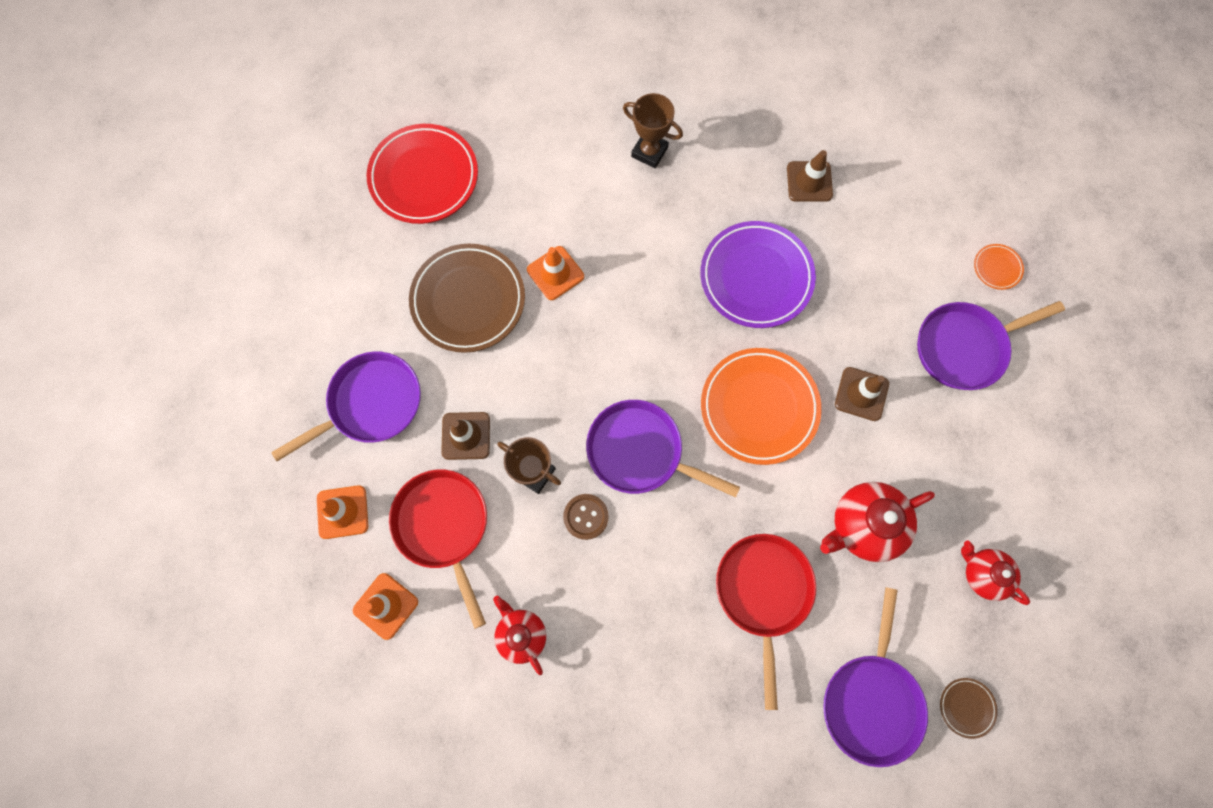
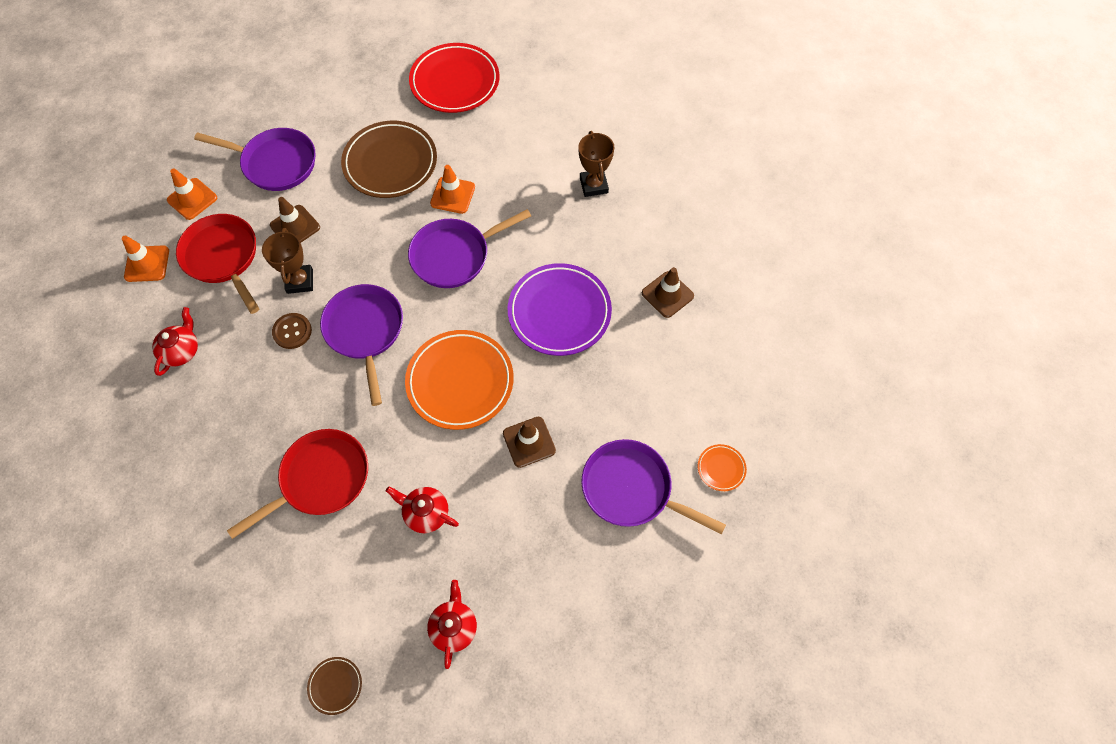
camera: 50 degrees right, 10 degrees down
(444, 527) = (223, 258): red pan -> red pan turned 60 degrees counterclockwise
(864, 525) = (426, 513): red teapot -> red teapot, size x0.64
(871, 699) = (292, 609): purple pan -> purple pan (455, 255)

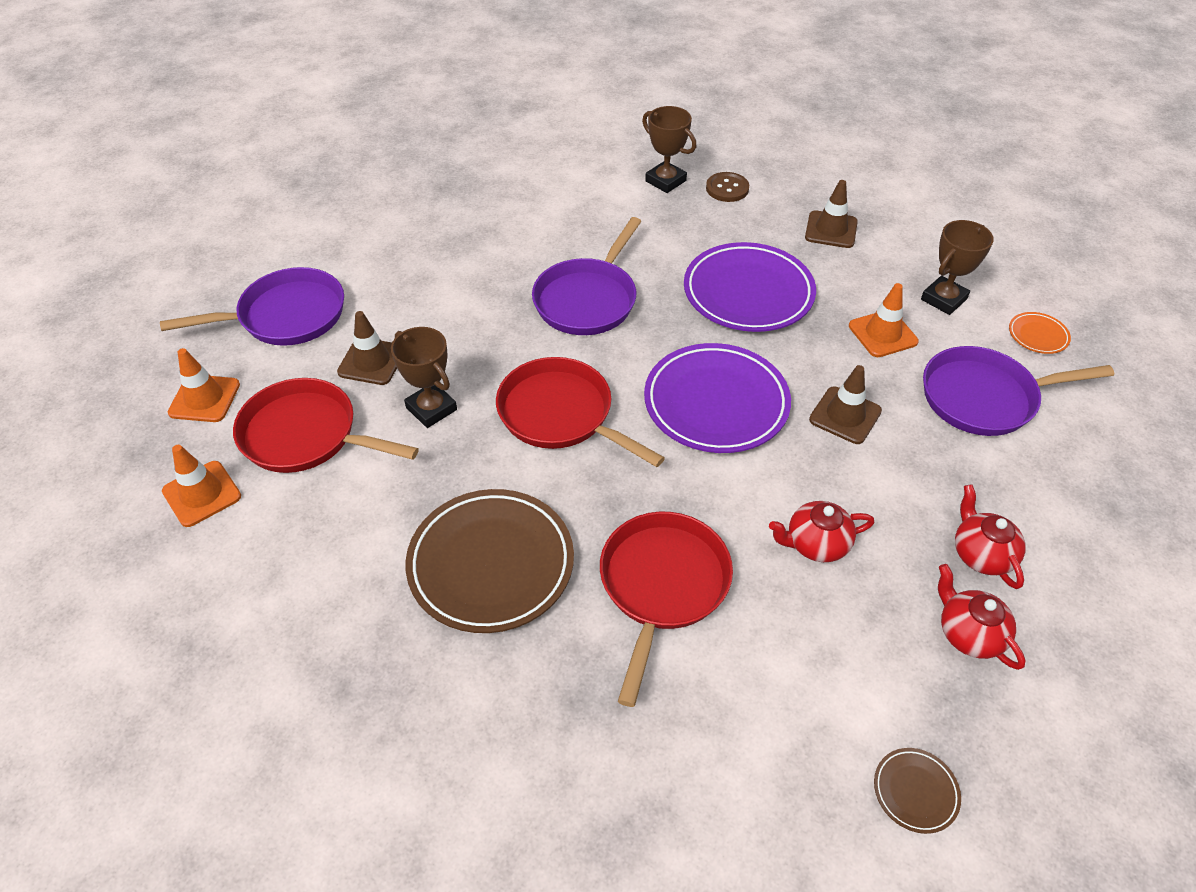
camera: 35 degrees left, 15 degrees down
(182, 351) = (343, 558): red teapot -> red teapot (981, 554)
(292, 331) = (472, 461): brown button -> brown button (727, 188)
(365, 332) = (561, 415): purple pan -> red pan
(390, 163) = (429, 255): brown plate -> brown plate (491, 564)
(452, 195) = (529, 251): orange traffic cone -> orange traffic cone (882, 334)
(455, 82) = (431, 162): red plate -> none
(460, 382) = (716, 403): orange plate -> purple plate
(686, 399) = (943, 299): none -> brown trophy

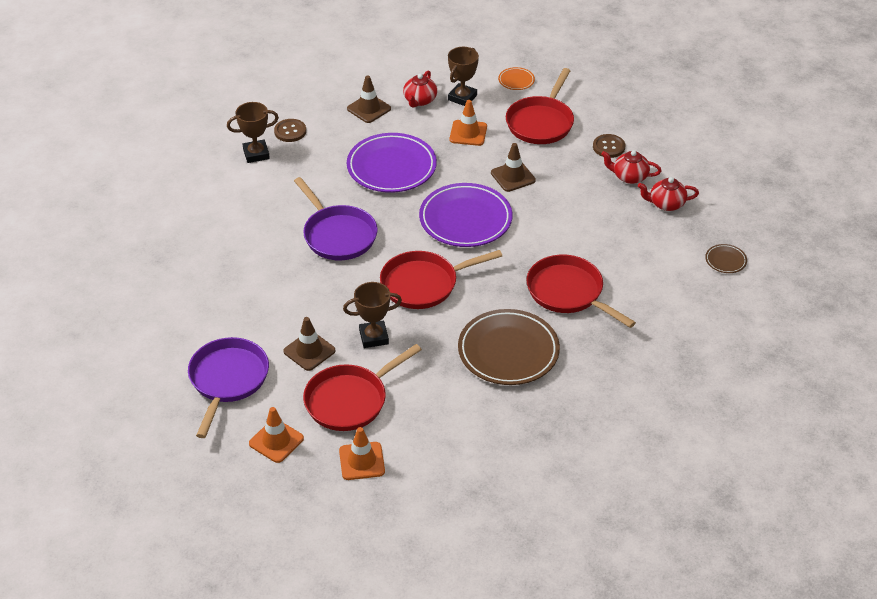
camera: 60 degrees left, 5 degrees down
(816, 544) = (583, 227): red teapot -> red teapot (420, 100)
(943, 299) = (462, 97): brown trophy -> brown trophy turned 45 degrees clockwise
(985, 397) = (541, 122): purple pan -> red pan
(1019, 498) = (608, 147): none -> brown button

